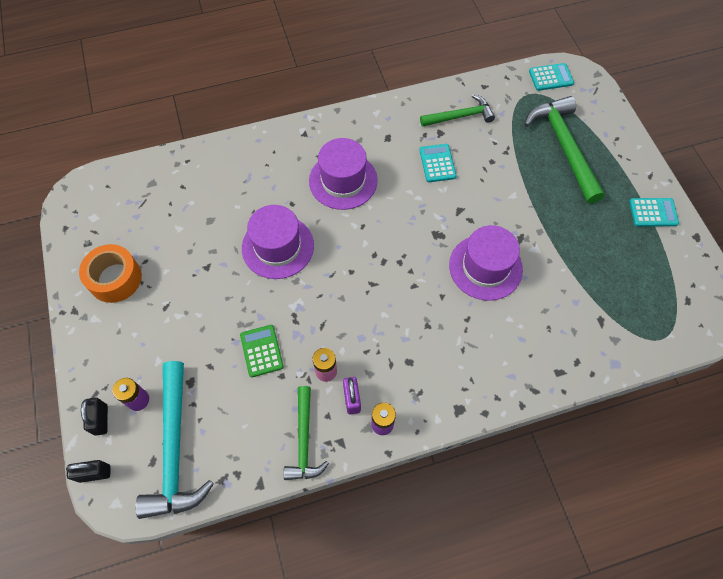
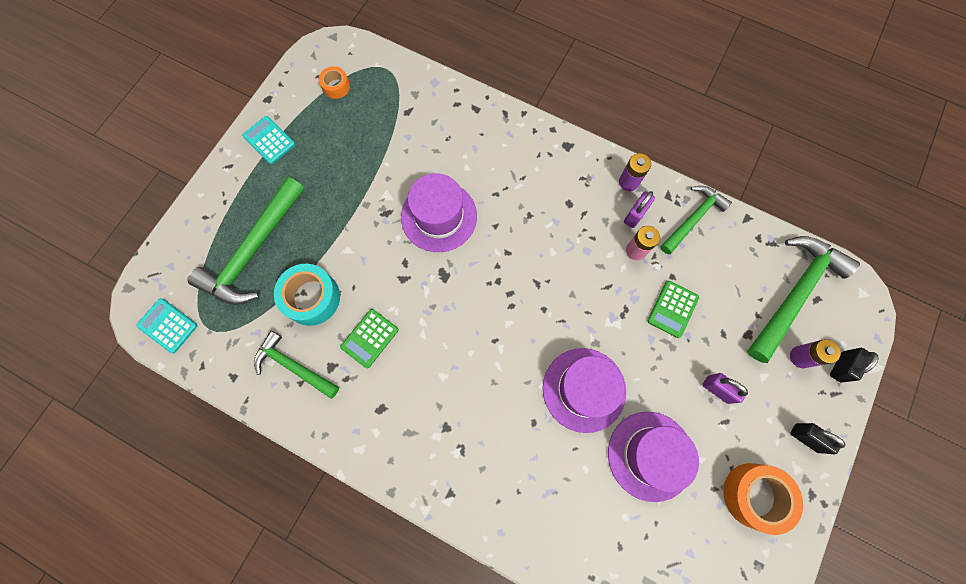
camera: 135 degrees left, 10 degrees up
(95, 473) = (868, 328): black padlock -> black padlock (806, 437)
(174, 449) = (794, 293): turquoise hammer -> green hammer
(186, 323) = (717, 389): none -> purple padlock
(343, 180) = (466, 402): purple hat -> purple hat (650, 455)
(437, 163) = (370, 338): turquoise calculator -> green calculator
(497, 154) = (312, 298): none -> turquoise tape
(671, 290) = (336, 86): none -> orange tape

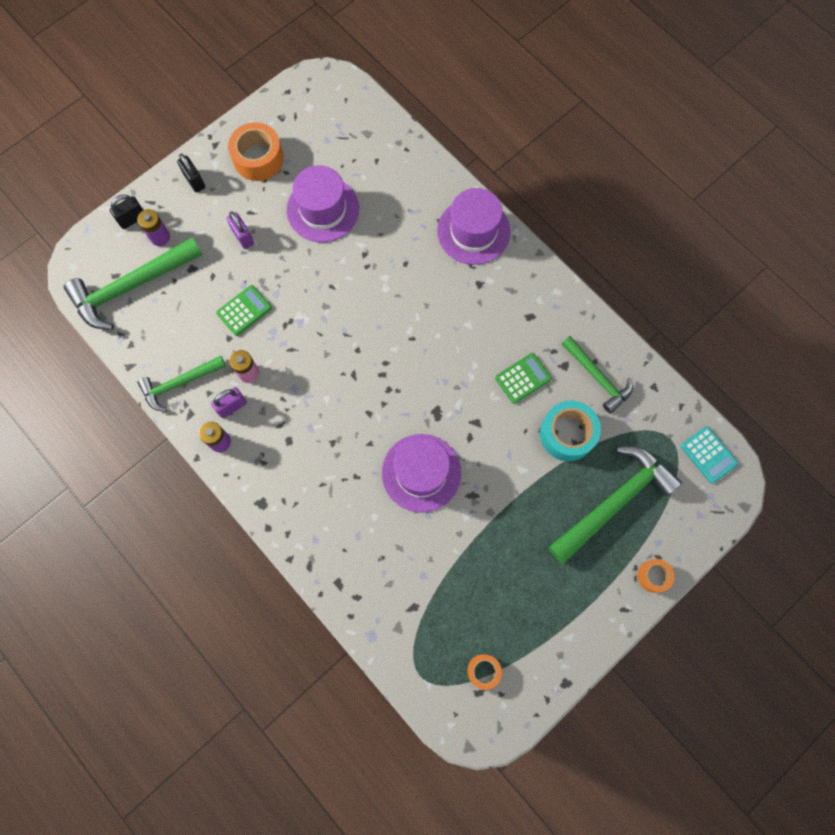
camera: 160 degrees left, 0 degrees up
(207, 200) = (653, 576): none -> orange tape
(269, 140) = (574, 626): turquoise calculator -> none
(584, 389) = (353, 274): purple hat -> purple hat (473, 231)

